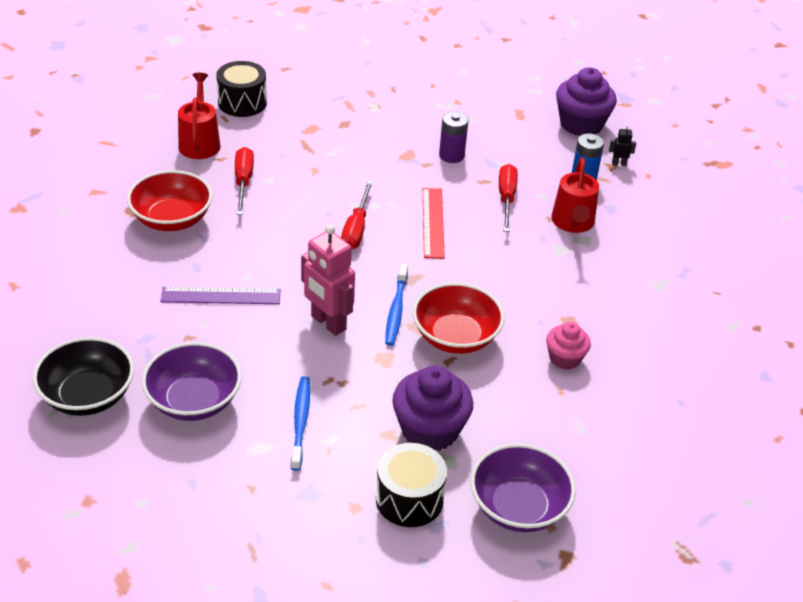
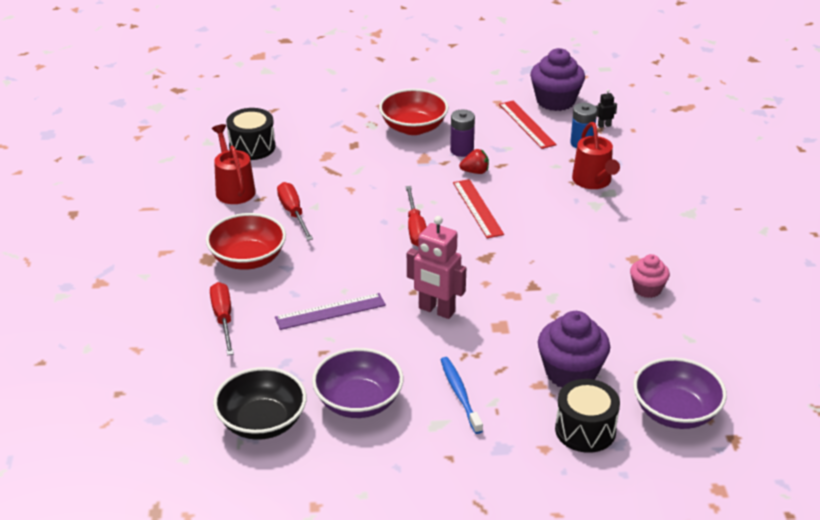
camera: 15 degrees left, 5 degrees down
(396, 310) = (488, 286): blue toothbrush -> none
(452, 182) = (475, 172): none -> red strawberry
(455, 337) = (549, 294): red bowl -> red bowl (413, 127)
(506, 198) = (528, 174): red screwdriver -> red screwdriver (223, 318)
(536, 143) = (527, 124): none -> red ruler

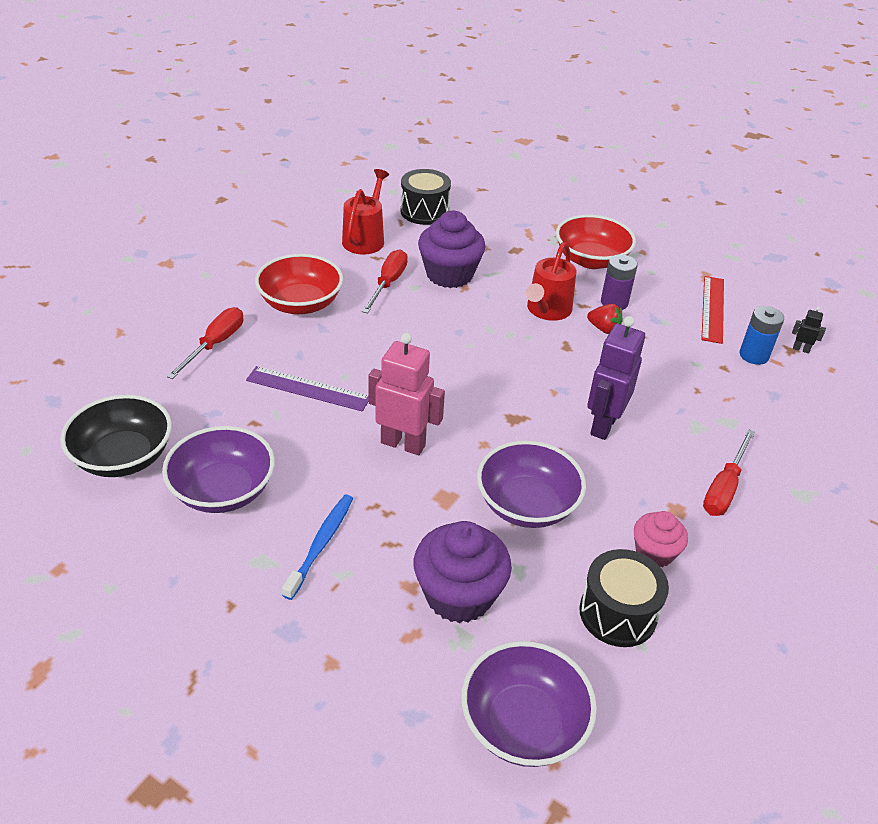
camera: 35 degrees right, 5 degrees up
(415, 229) = (479, 353): red screwdriver -> red screwdriver (724, 488)
(436, 310) = (403, 444): pink robot -> pink robot turned 135 degrees clockwise
(478, 208) = (565, 365): red ruler -> none
(542, 233) = (603, 425): none -> purple robot
(551, 303) = (527, 505): none -> purple bowl
(555, 101) = (771, 300): purple cupcake -> purple cupcake (449, 274)
(585, 430) = (397, 672): black drum -> black drum (618, 613)
(593, 181) = (723, 401): red watering can -> red watering can (547, 310)

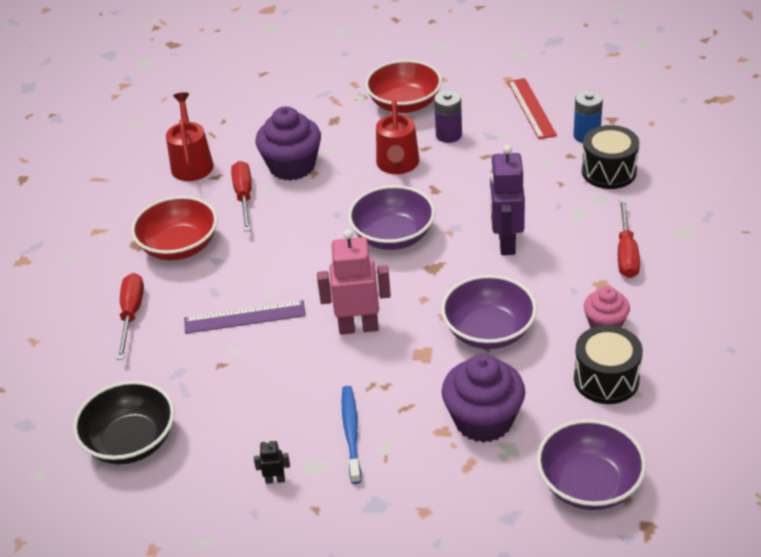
camera: 20 degrees left, 0 degrees up
(223, 490) = (239, 429): purple bowl -> purple bowl (393, 236)
(424, 211) = (226, 115): black drum -> black drum (609, 171)
(604, 329) = (455, 162): red strawberry -> none
(801, 349) = (619, 115): black robot -> black robot (275, 479)

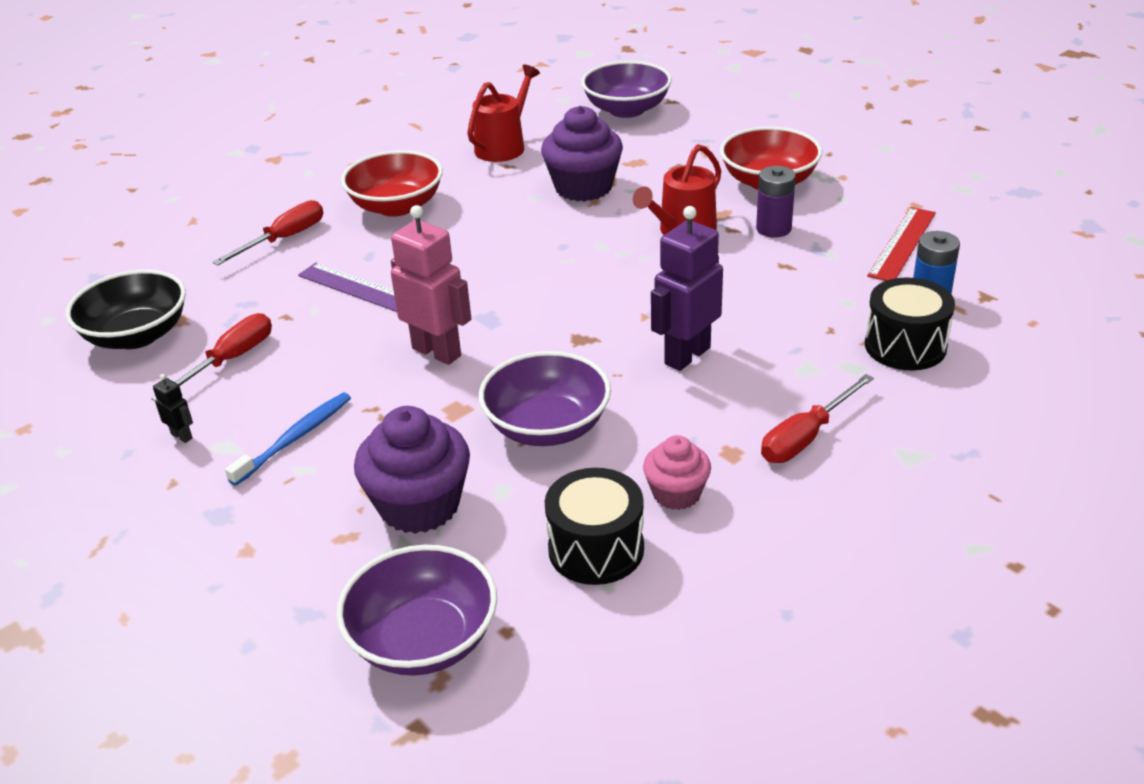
camera: 40 degrees right, 5 degrees down
(244, 196) = (506, 192): red screwdriver -> red screwdriver (230, 360)
(393, 236) = (585, 291): purple bowl -> purple bowl (626, 109)

